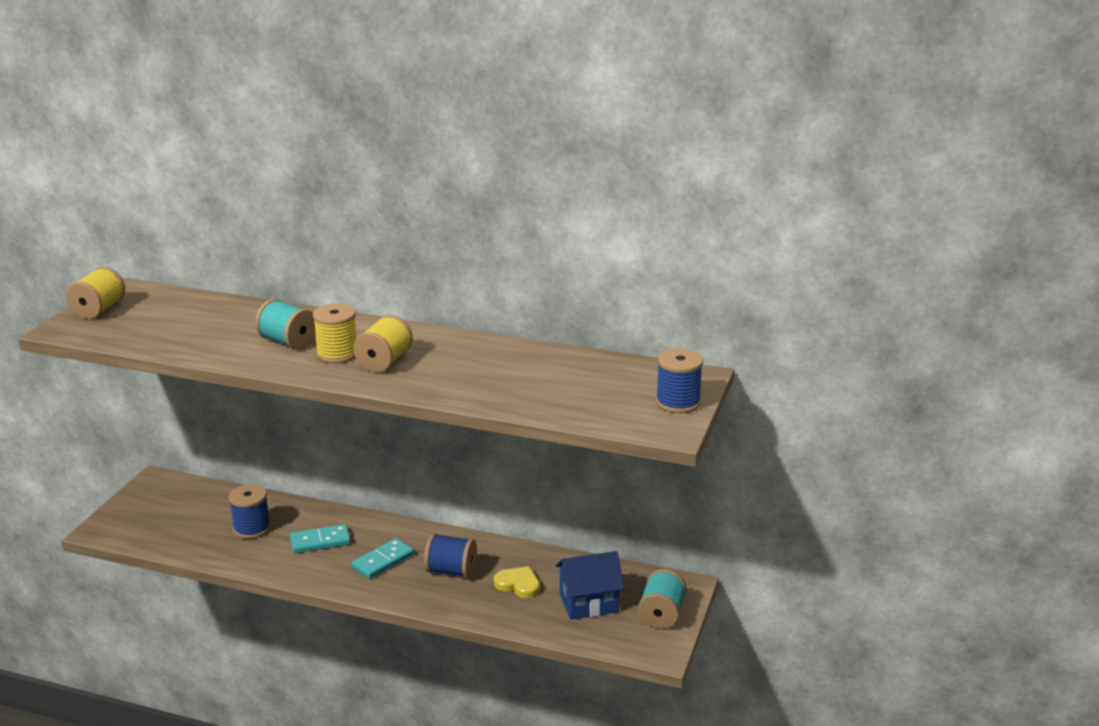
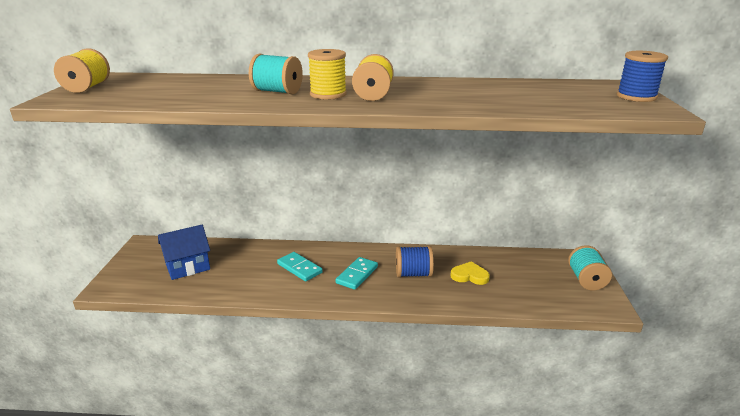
camera: 15 degrees left, 0 degrees up
(252, 528) = (239, 267): blue spool -> none
(320, 541) = (299, 268): turquoise domino -> turquoise domino turned 75 degrees clockwise
(589, 603) = (529, 280): blue house -> blue house (188, 267)

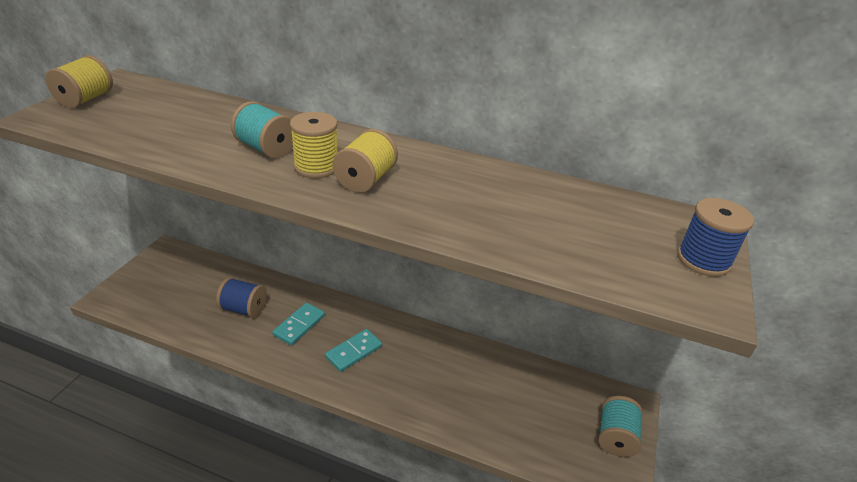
camera: 15 degrees right, 10 degrees up
(188, 267) = (192, 292): blue house -> none
(299, 268) = (299, 325): turquoise domino -> turquoise domino turned 60 degrees clockwise
(413, 274) = (415, 368): blue spool -> blue spool (244, 309)
(469, 276) = (477, 389): yellow heart -> none

